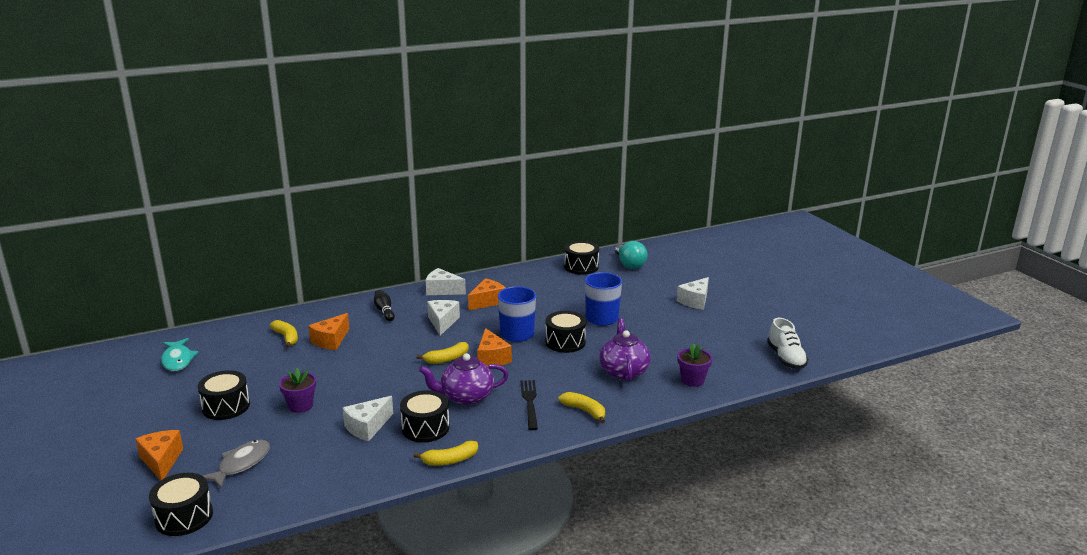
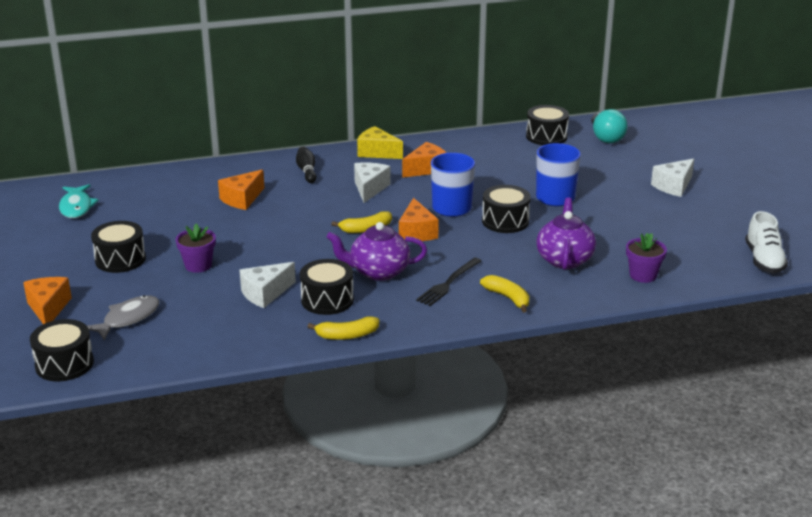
camera: 10 degrees right, 5 degrees up
(286, 338) = (194, 192): yellow banana -> none
(442, 290) = (377, 152): white cheese -> yellow cheese
(530, 402) = (448, 283): black fork -> black fork turned 150 degrees counterclockwise

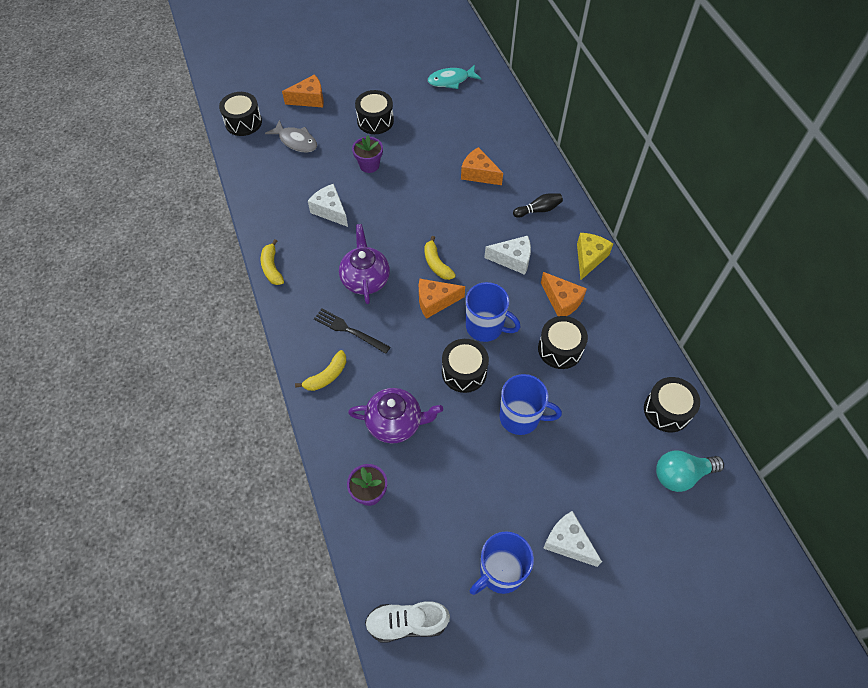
camera: 85 degrees right, 30 degrees up
(327, 300) = (321, 250): black drum -> black drum (560, 349)
(706, 216) = (500, 572): none -> blue mug

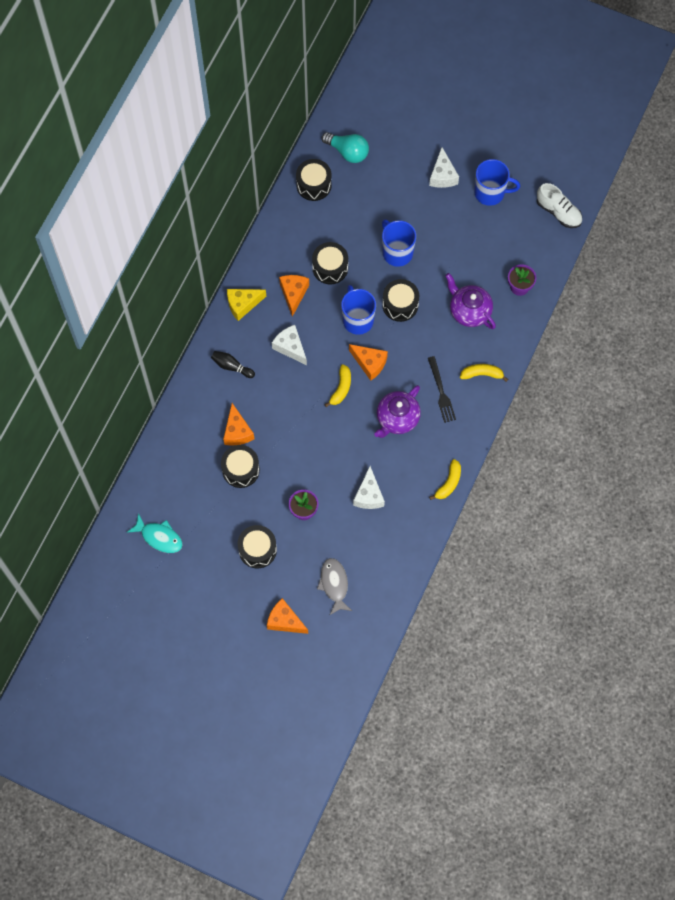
camera: 135 degrees left, 10 degrees up
(243, 122) = (356, 643): black drum -> black drum (241, 470)

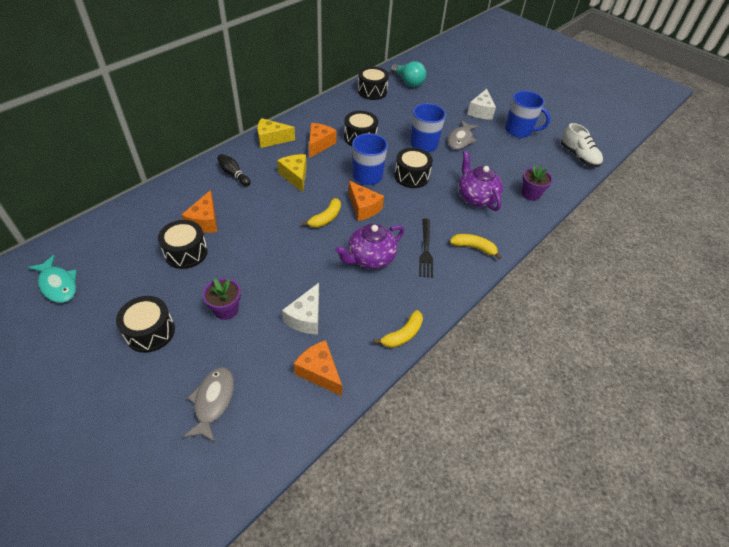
camera: 15 degrees right, 20 degrees down
(285, 621) = (125, 425): orange cheese -> orange cheese (319, 372)
(290, 347) = (295, 176): white cheese -> yellow cheese
(433, 231) = (460, 139): none -> grey fish

